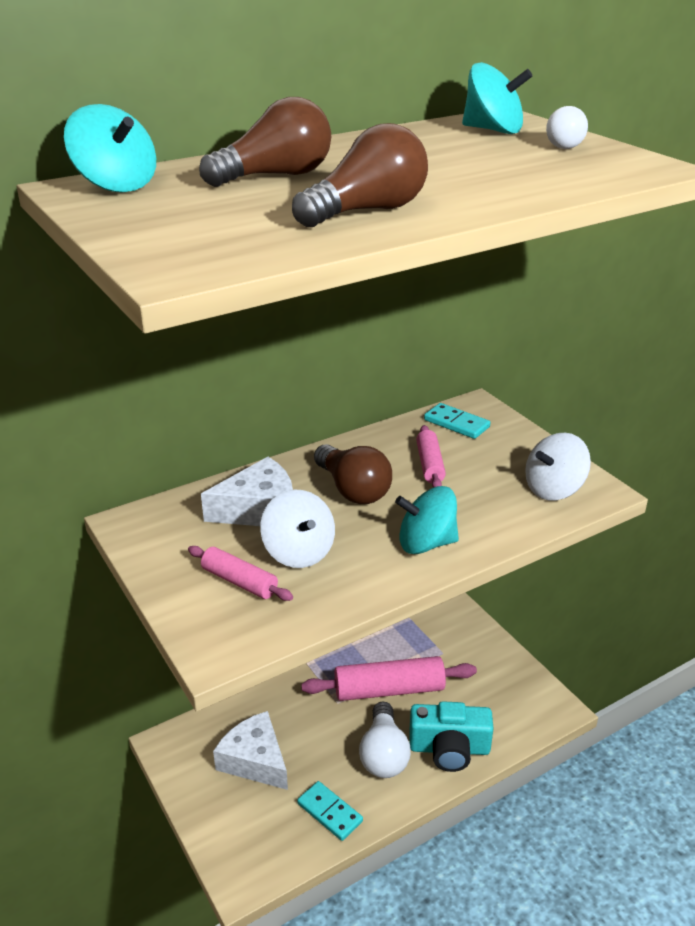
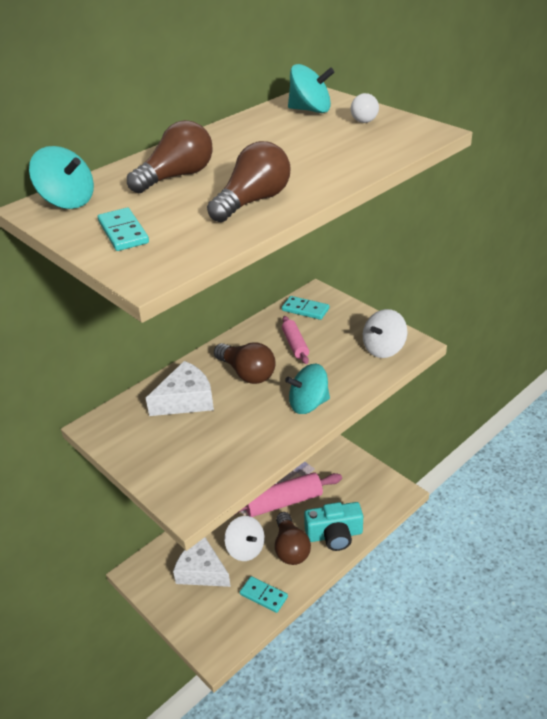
camera: 10 degrees left, 5 degrees up
(169, 223) = (123, 232): none -> turquoise domino
(239, 582) = (189, 455): pink rolling pin -> none
(298, 552) = (223, 426): white spinning top -> white spinning top (245, 549)
(383, 754) = (290, 548): white light bulb -> brown light bulb

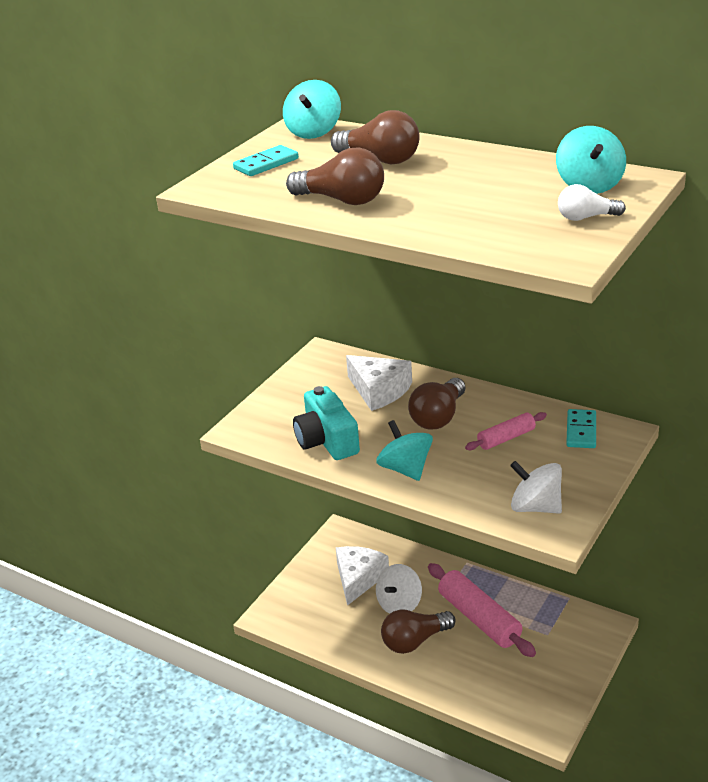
camera: 75 degrees right, 5 degrees down
(263, 595) = (344, 634): turquoise domino -> none
(334, 535) = (449, 676): turquoise camera -> turquoise camera (327, 440)

